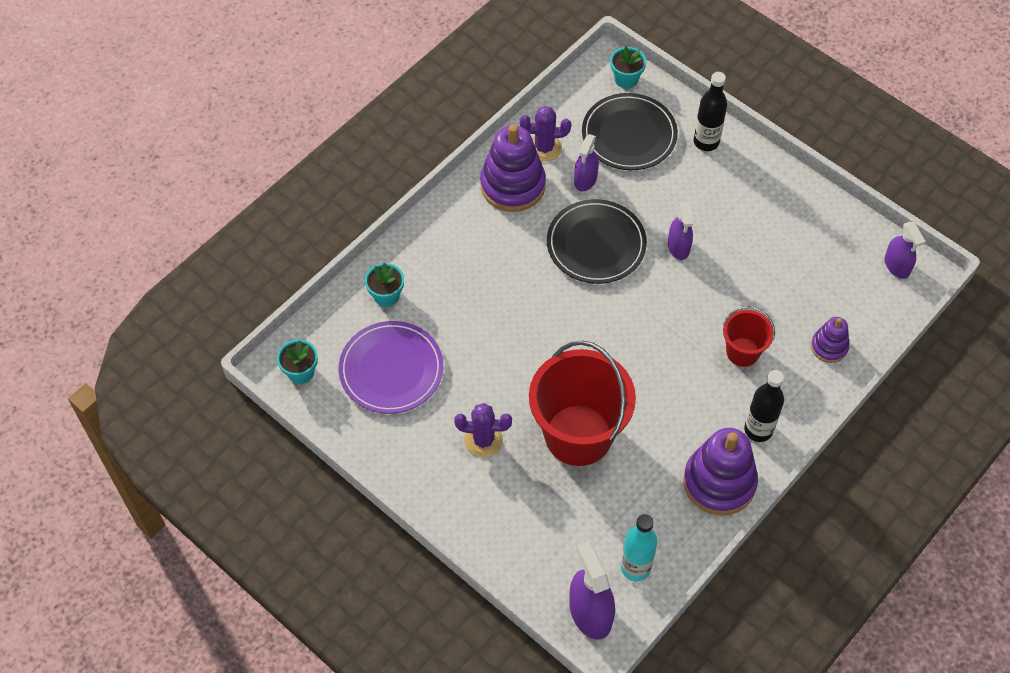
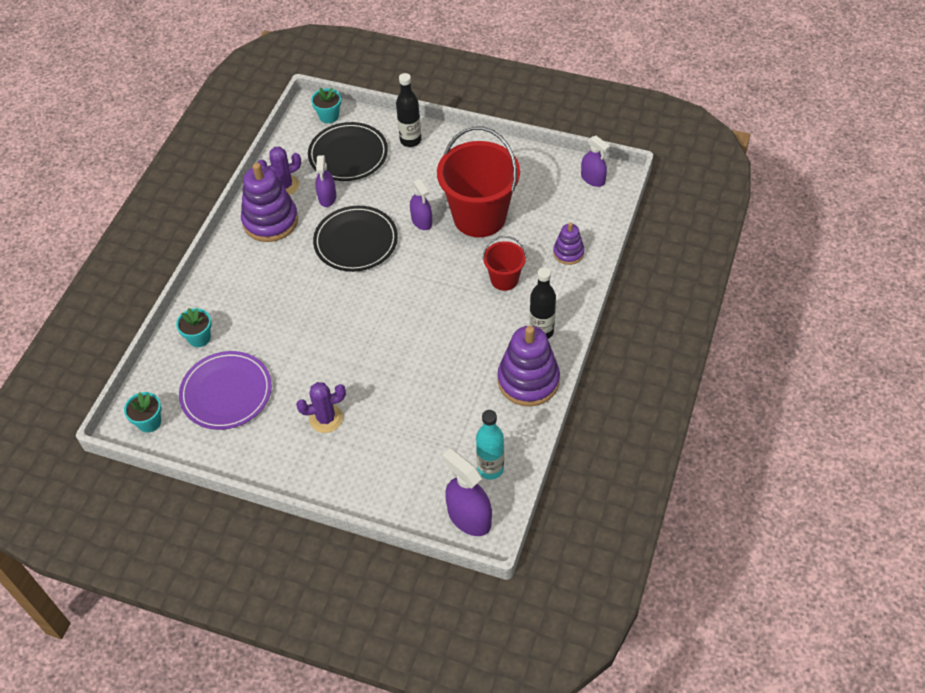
camera: 20 degrees left, 5 degrees down
(578, 435) = (402, 386): red bucket -> red bucket (479, 217)

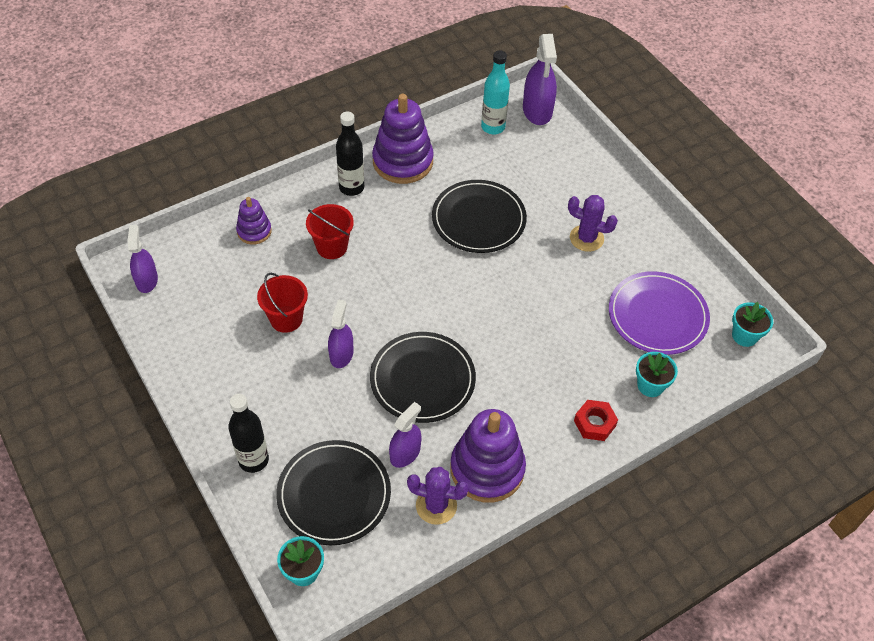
camera: 145 degrees left, 0 degrees up
(221, 289) = (594, 423): none -> red nut
(422, 374) = (478, 219): none -> black plate
(479, 217) = (286, 319): red bucket -> red bucket, size x0.50

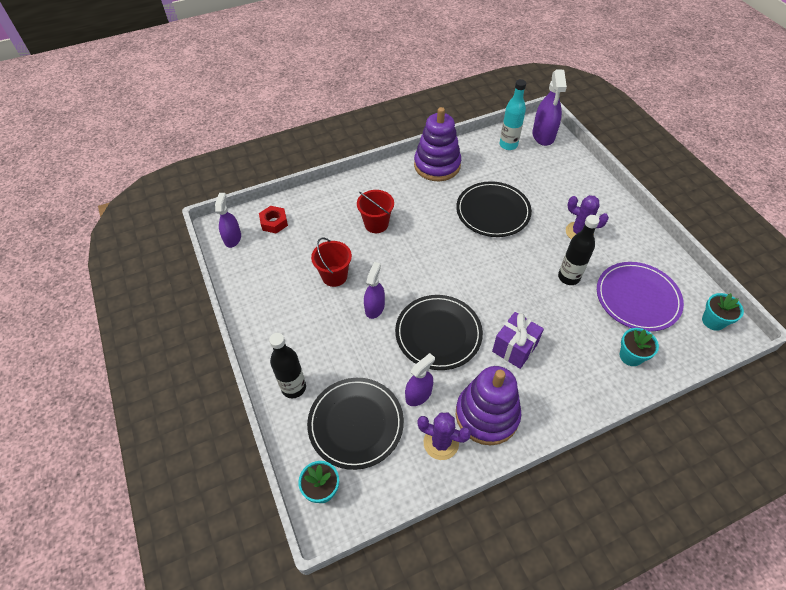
camera: 10 degrees right, 0 degrees up
(254, 231) = (318, 208): purple stacking toy -> none
(351, 187) = (396, 181): black bottle -> black bottle (568, 277)
(515, 388) = (514, 348): none -> purple gift
(594, 423) = (581, 384): red nut -> red nut (274, 222)

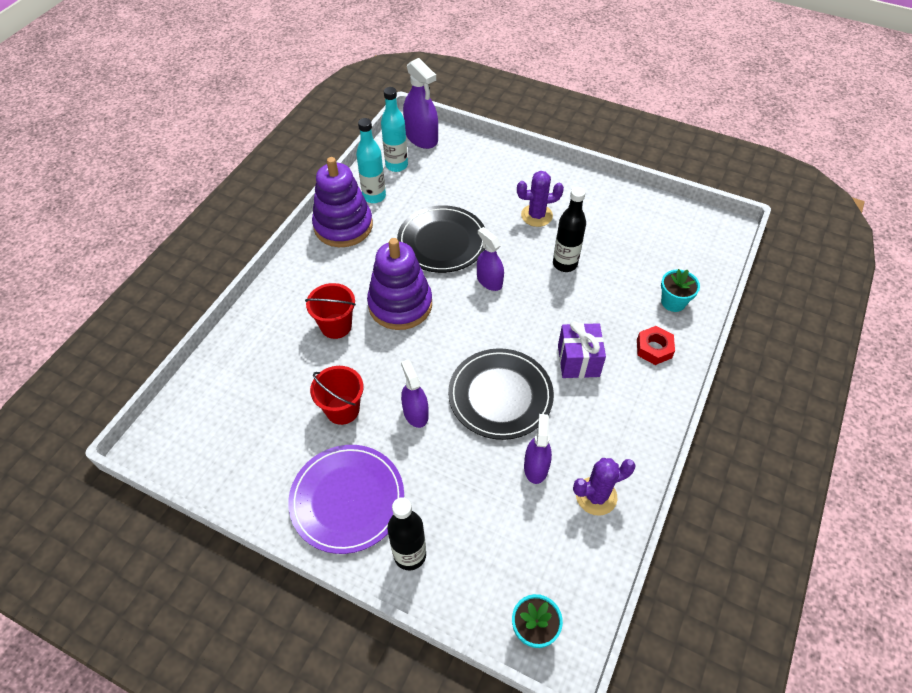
camera: 40 degrees left, 0 degrees up
(232, 238) = (180, 447): purple spray bottle -> purple spray bottle (489, 281)
(274, 222) = (215, 396): red nut -> red nut (654, 348)
(356, 423) = (505, 540): black plate -> none
(474, 157) = (374, 196): none -> turquoise bottle
(487, 415) = (610, 440): purple stacking toy -> purple stacking toy (400, 304)
(637, 298) = (634, 247): purple plate -> purple plate (347, 499)
(713, 321) = (704, 230): turquoise flower pot -> none

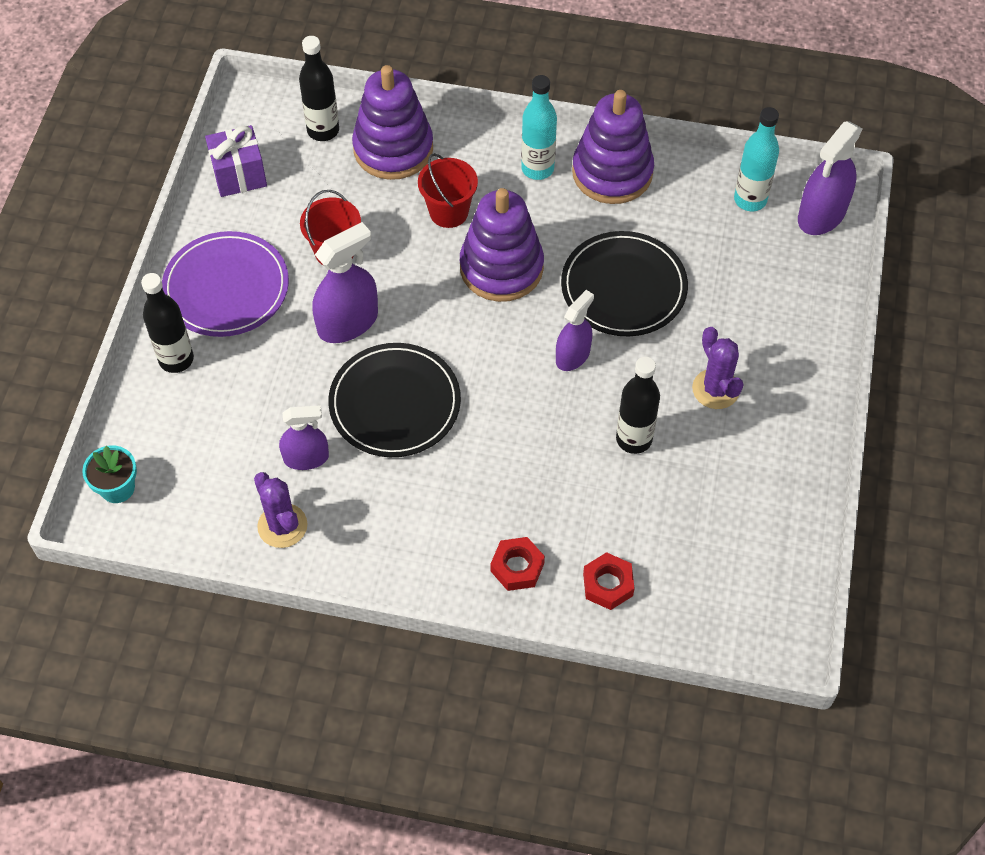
camera: 75 degrees right, 5 degrees up
(213, 395) = (323, 130): none -> black bottle
(258, 349) = (393, 149): none -> purple stacking toy
(374, 196) = (679, 190): turquoise bottle -> turquoise bottle (537, 168)
(415, 413) = (348, 322): purple spray bottle -> purple spray bottle, size x1.54
(578, 361) = (471, 480): purple gift -> purple gift (239, 175)
(673, 302) = (608, 584): turquoise flower pot -> red nut

